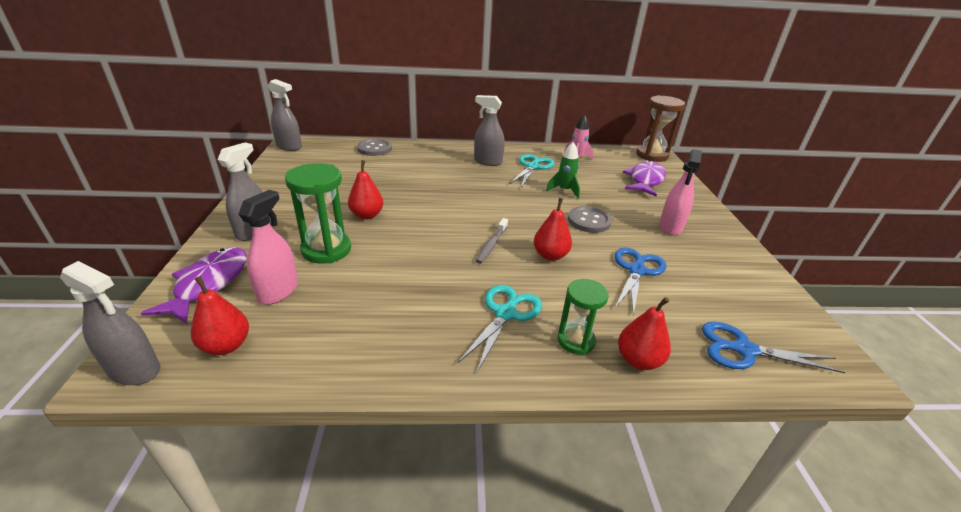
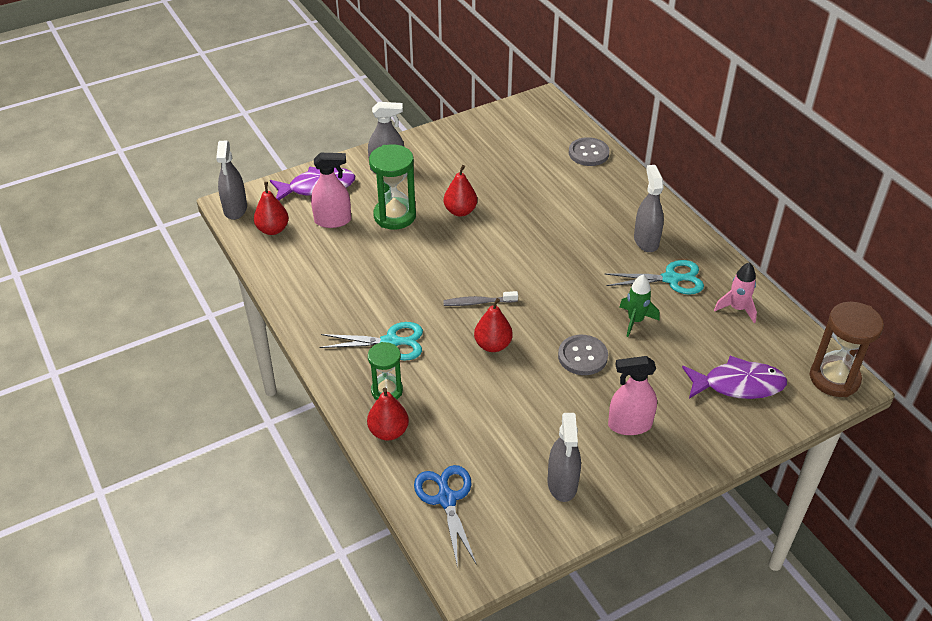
camera: 65 degrees right, 10 degrees up
(289, 147) = (534, 103): grey spray bottle -> grey spray bottle (562, 484)
(636, 270) = (515, 410): blue scissors -> none

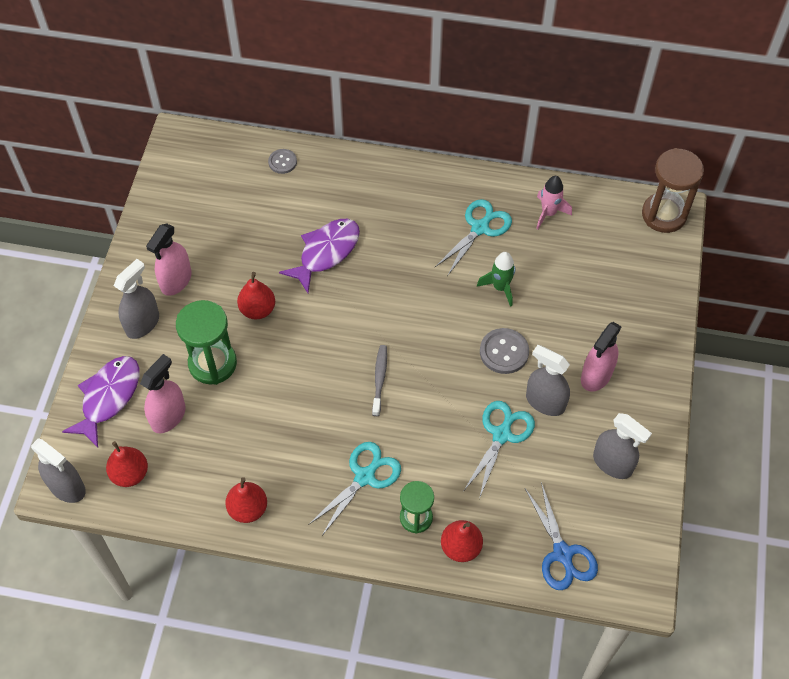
camera: 50 degrees left, 15 degrees up
(436, 163) = (176, 281): none -> pink spray bottle
(446, 499) = (562, 553): blue scissors -> blue scissors turned 135 degrees counterclockwise
(478, 302) = (379, 379): grey toothbrush -> grey toothbrush turned 150 degrees clockwise
(493, 345) = (436, 404): red pear -> red pear (248, 509)
(510, 398) = (501, 435): none -> turquoise scissors
(588, 153) = (282, 162): grey button -> grey button, size x0.64
(646, 241) = (424, 209): grey spray bottle -> grey spray bottle (545, 402)
(738, 385) = (619, 276): purple fish -> purple fish (326, 252)

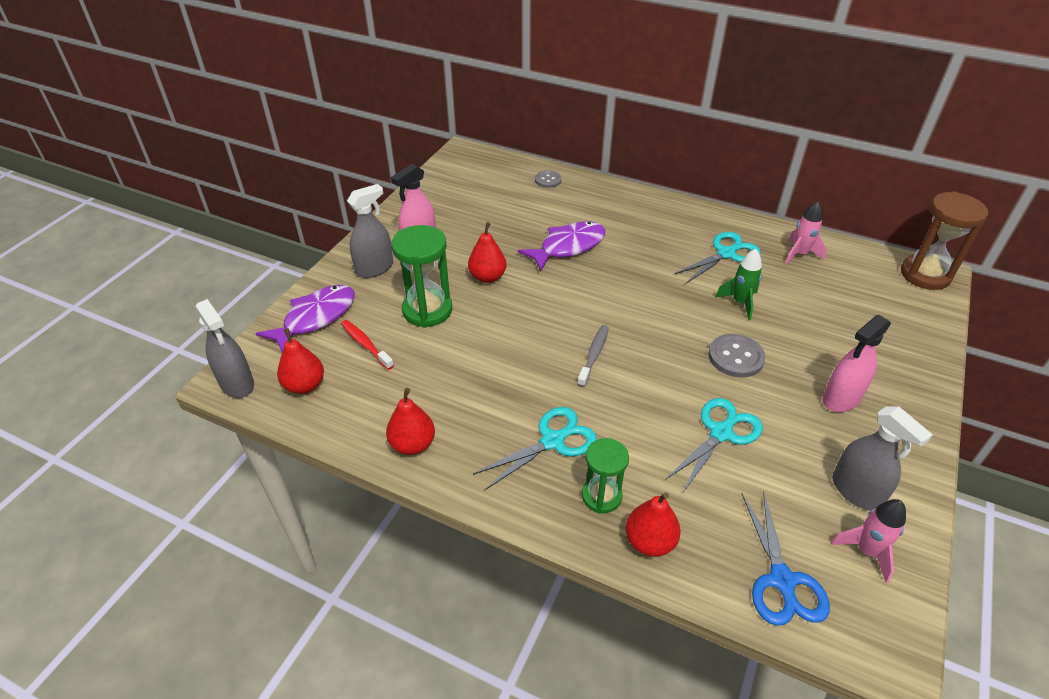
camera: 15 degrees right, 15 degrees down
(168, 416) = (365, 344): pink spray bottle -> red toothbrush
(545, 402) = (777, 412): grey spray bottle -> none
(622, 514) = (866, 551): none -> pink rocket

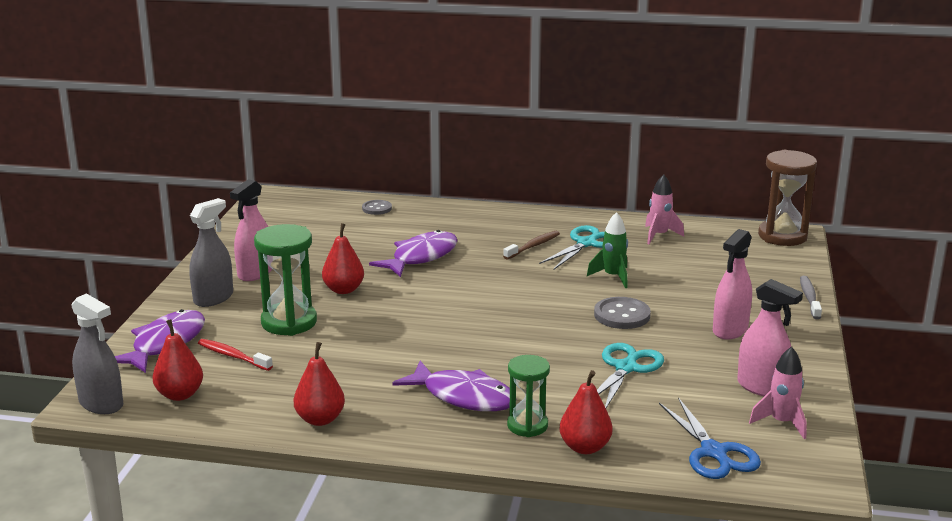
camera: 15 degrees left, 20 degrees down
(552, 441) = (463, 397): turquoise scissors -> purple fish
(594, 355) = (480, 332): grey toothbrush -> grey toothbrush (809, 298)
(674, 249) = (533, 246): none -> brown toothbrush
(856, 491) = (762, 387): grey spray bottle -> pink spray bottle

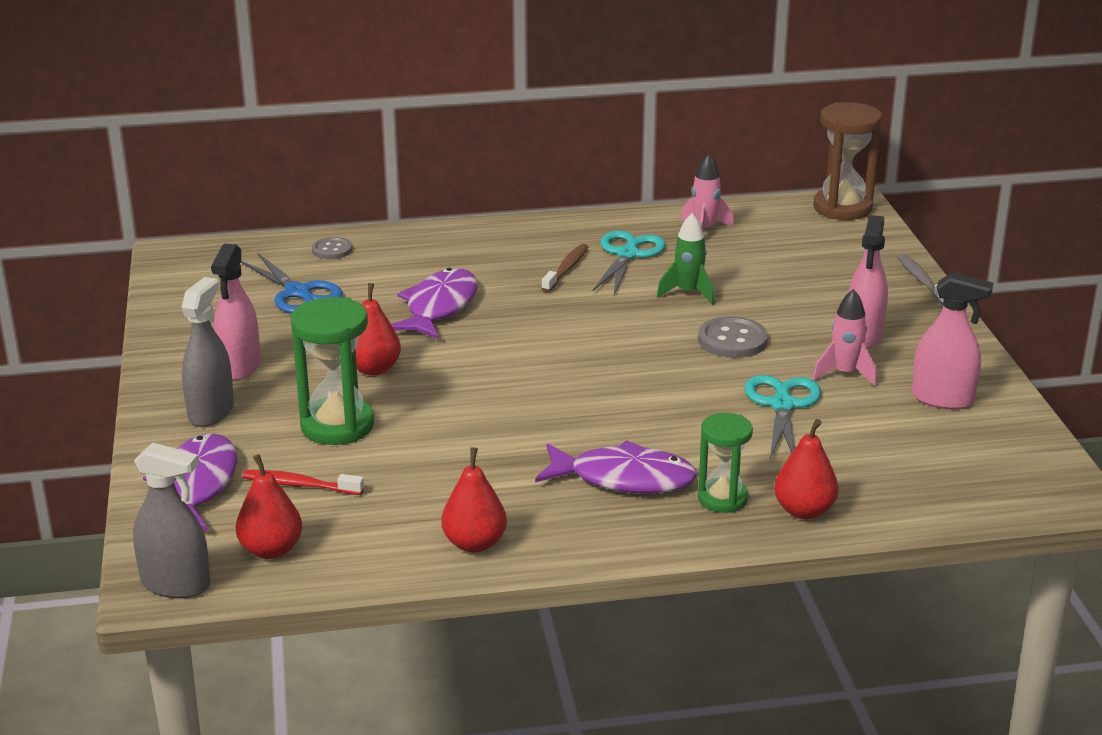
camera: 20 degrees left, 5 degrees up
(713, 452) = (943, 486): blue scissors -> blue scissors (297, 292)
(781, 423) = (990, 436): pink rocket -> pink rocket (844, 374)

